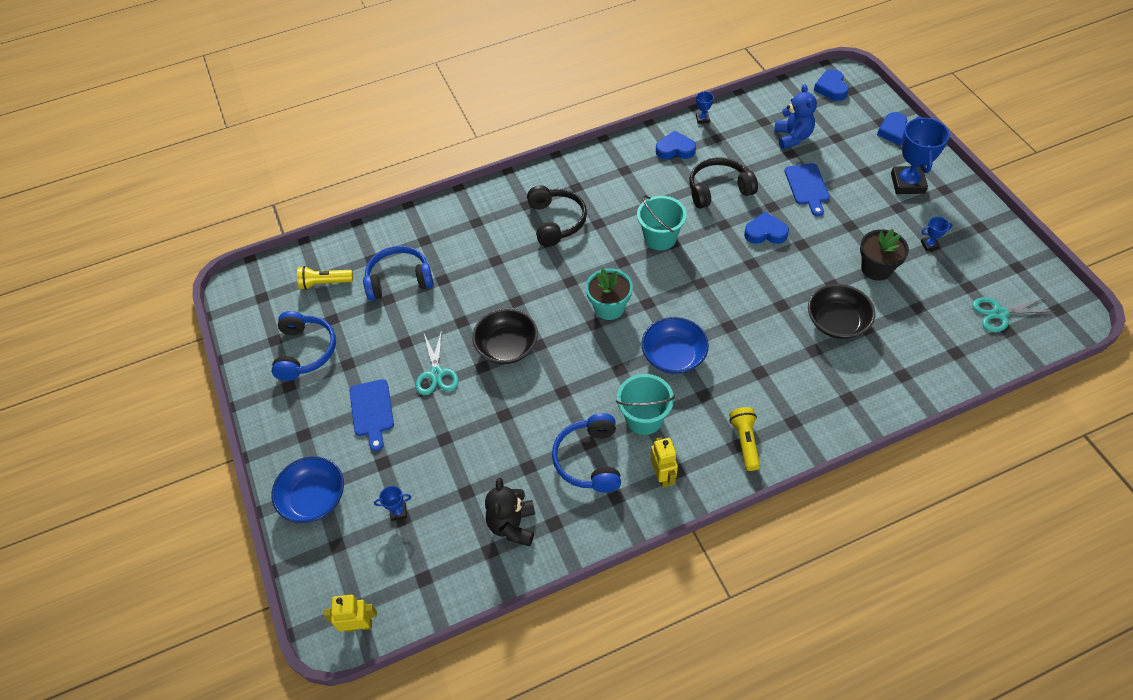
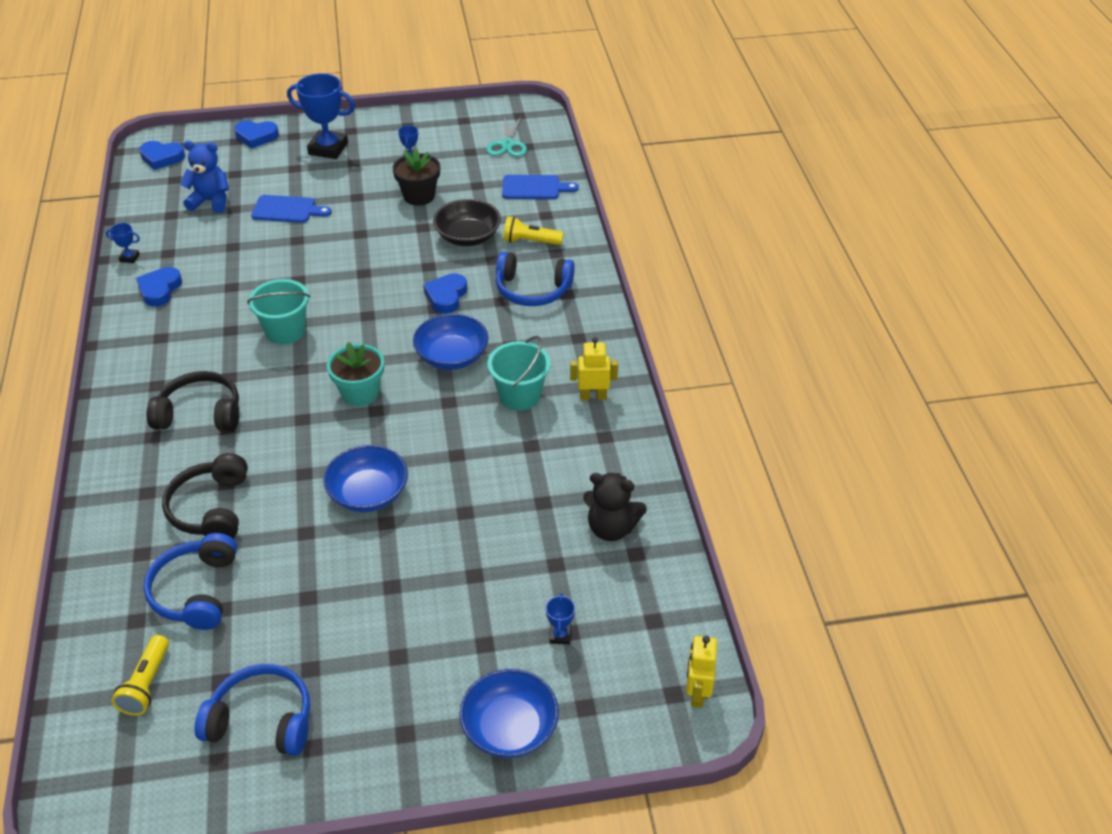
camera: 80 degrees left, 10 degrees down
(372, 411) = (401, 647): blue cutting board -> blue cutting board (534, 188)
(436, 374) = (375, 570): turquoise scissors -> none
(507, 346) = (368, 493): black bowl -> blue bowl
(589, 460) = (553, 448): blue headphones -> blue headphones (532, 289)
(718, 190) = (246, 271): black headphones -> black headphones (211, 508)
(745, 442) = (576, 330): yellow flashlight -> yellow flashlight (530, 241)
(765, 232) = (329, 253): blue heart -> blue heart (446, 296)

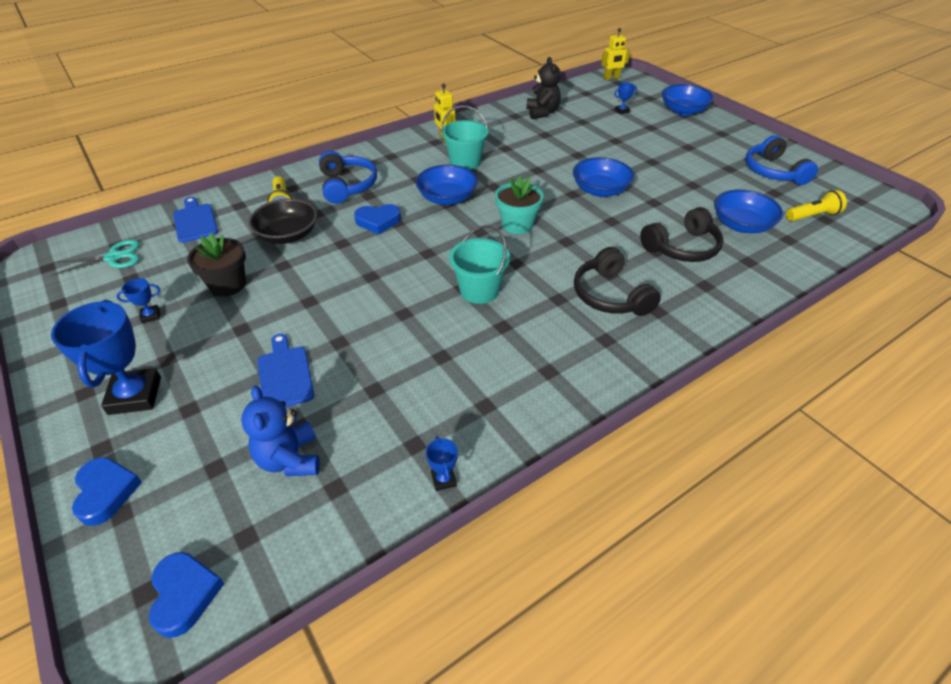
camera: 115 degrees left, 0 degrees up
(160, 289) = (481, 413): blue heart -> none
(196, 591) = (741, 225): blue headphones -> blue bowl

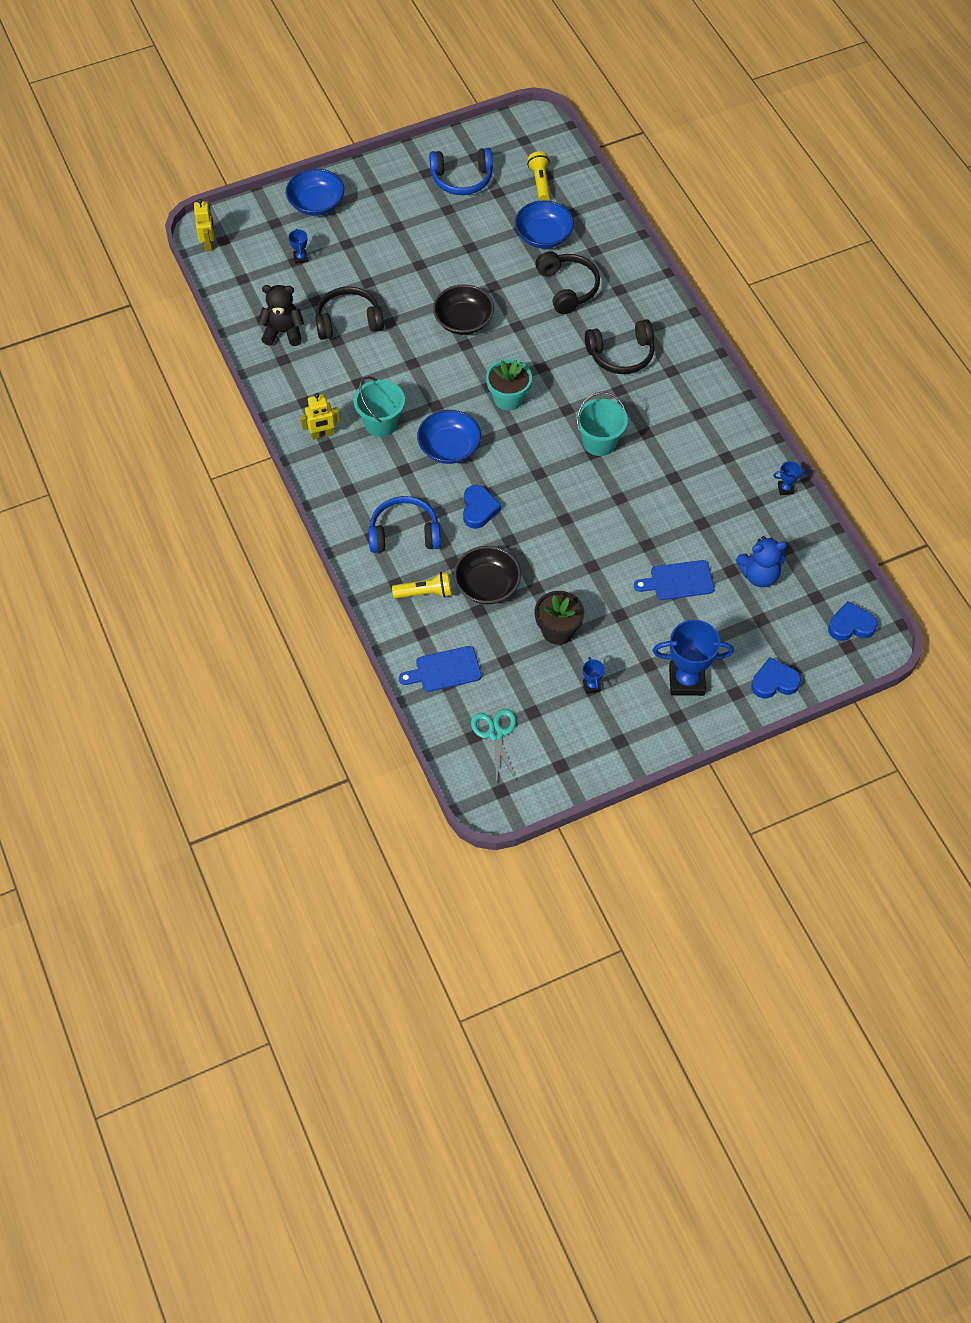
camera: 80 degrees left, 15 degrees up
(568, 137) = (348, 321): none -> black headphones
(600, 190) = (463, 321): blue bowl -> black bowl

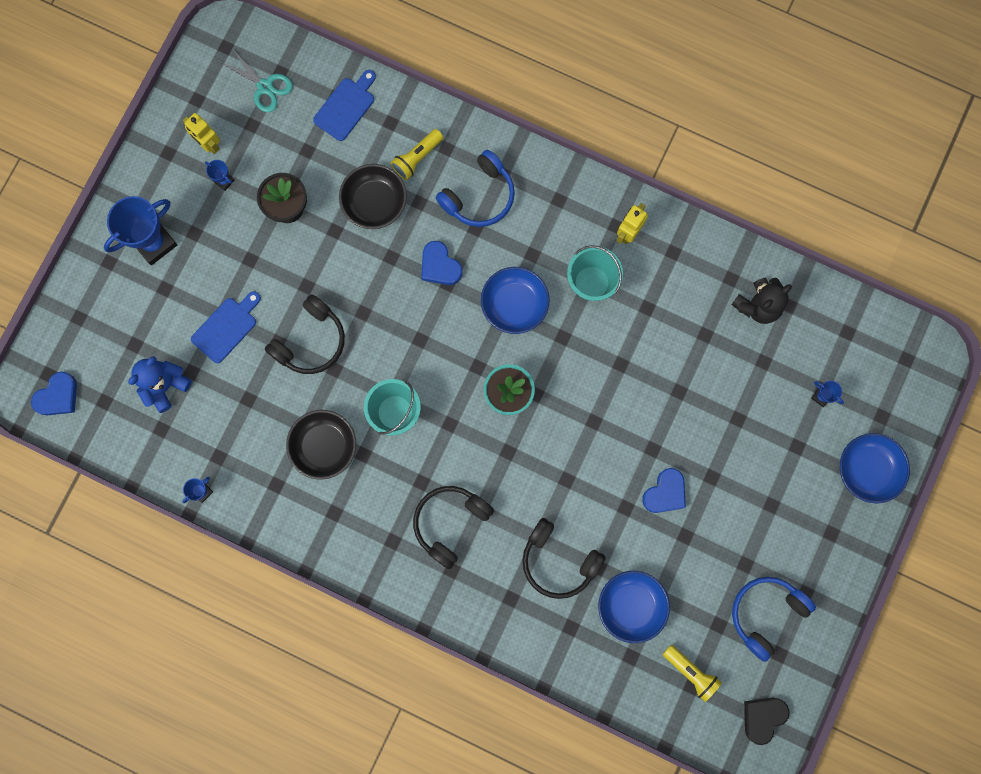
camera: 140 degrees right, 20 degrees up
(208, 243) = (915, 345): yellow robot -> yellow robot (209, 144)
(348, 321) = (714, 363): black headphones -> black headphones (310, 341)
(463, 321) = (617, 446): black bowl -> black bowl (324, 446)
(518, 135) = (763, 717): none -> black heart
(774, 682) = (85, 295): blue heart -> blue heart (665, 493)

